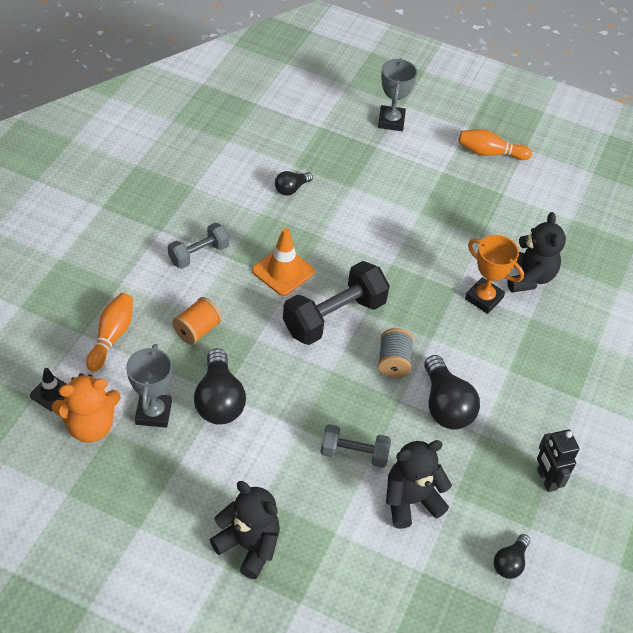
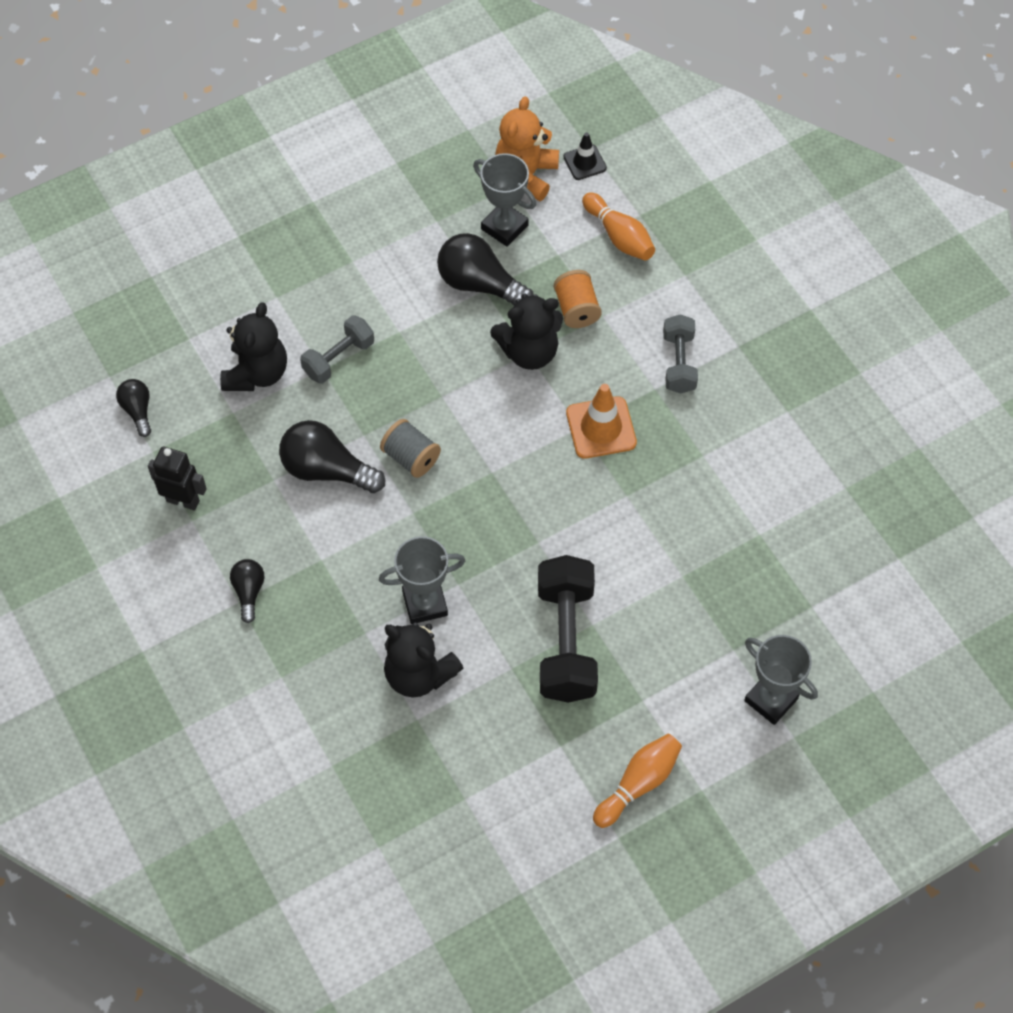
camera: 130 degrees right, 10 degrees up
(249, 545) = (317, 228): black teddy bear -> black teddy bear (529, 351)
(291, 189) = (721, 509): black light bulb -> black light bulb (249, 592)
(334, 317) = (506, 439): black dumbbell -> black dumbbell (566, 641)
(484, 298) = (425, 603): orange trophy -> grey trophy

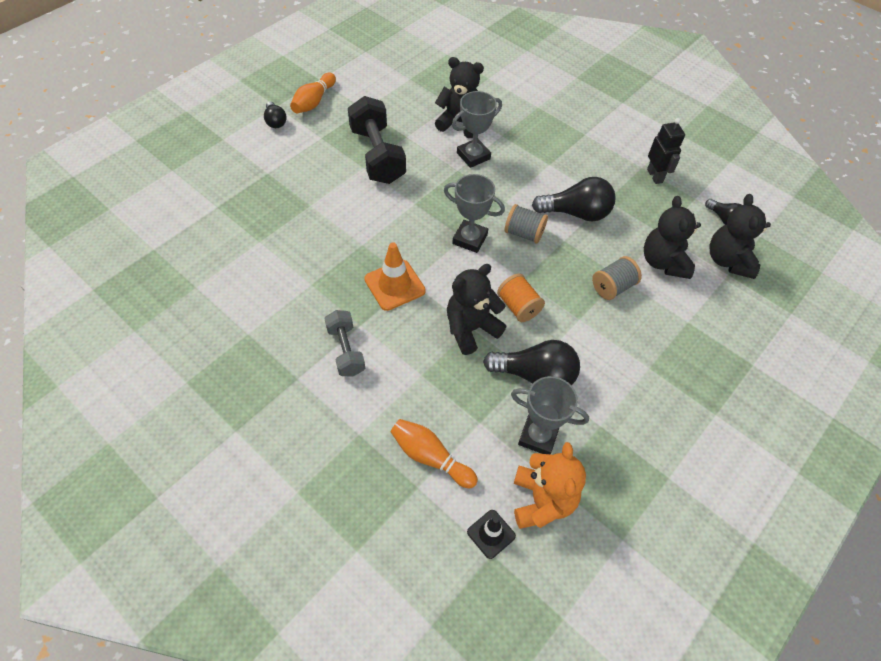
camera: 160 degrees right, 5 degrees down
(175, 355) = (728, 261): none -> black teddy bear
(183, 500) = (655, 176): black robot -> black robot turned 105 degrees counterclockwise
(249, 592) = (582, 140): black light bulb -> black light bulb (275, 121)
(338, 358) = (612, 287): grey dumbbell -> grey spool
(576, 309) = (445, 374): orange spool -> orange spool (518, 307)
(771, 699) = (239, 153): grey trophy -> grey trophy (470, 239)

